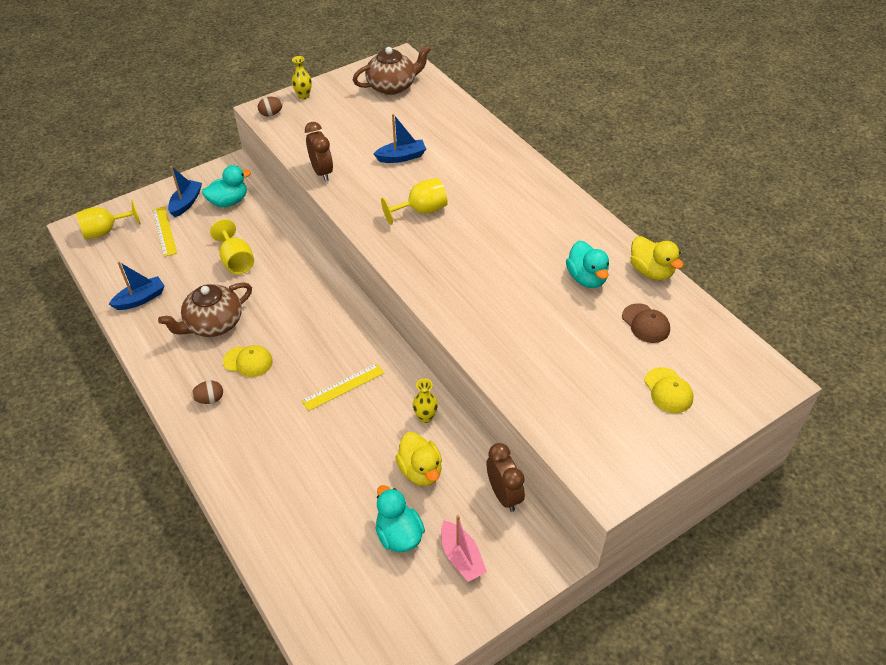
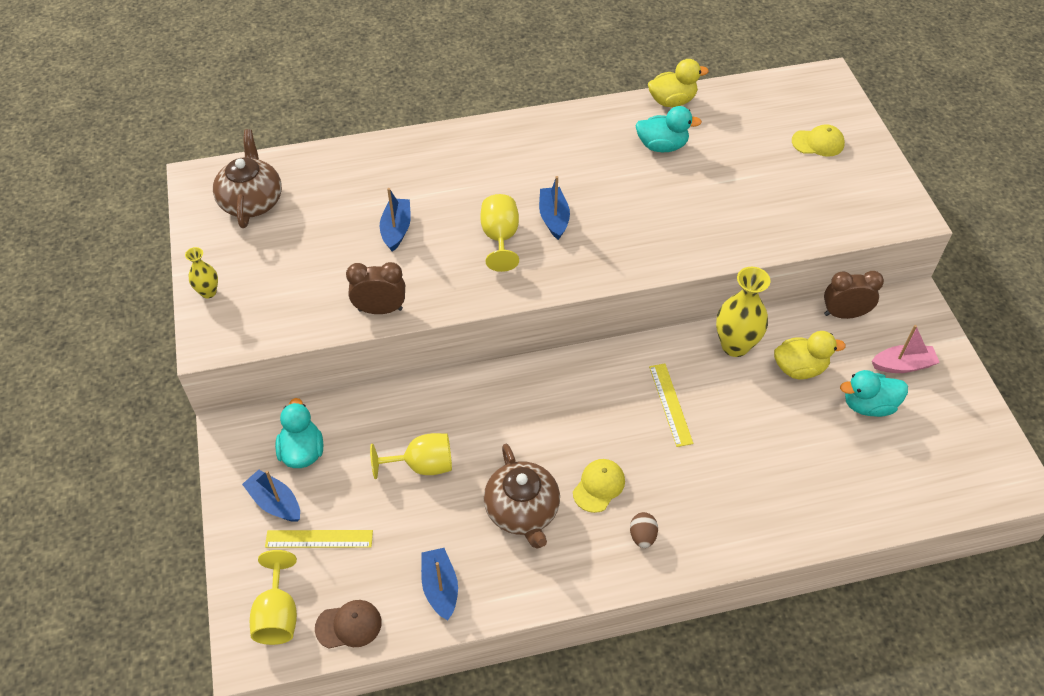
camera: 70 degrees left, 5 degrees up
(271, 114) = (225, 335): brown egg -> none
(425, 417) = (735, 345): yellow vase -> yellow vase, size x1.87
(459, 234) = (554, 218): none -> blue boat
(645, 323) = (735, 128): brown cap -> brown cap (349, 625)

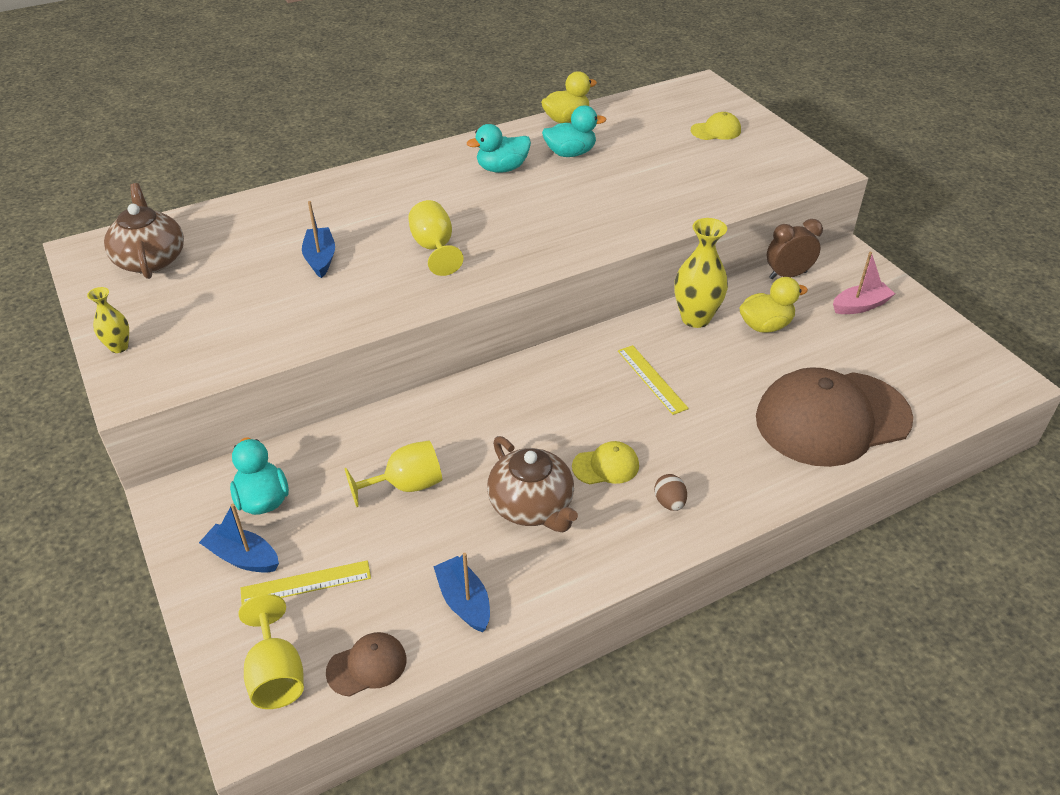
camera: 15 degrees left, 10 degrees down
(380, 309) = (323, 329): brown clock -> none
(554, 218) = (484, 224): blue boat -> none
(599, 486) = (606, 466): yellow cap -> yellow cap turned 60 degrees clockwise
(823, 484) = (832, 418): none -> brown cap
(868, 405) = (843, 344): turquoise duck -> turquoise duck (502, 169)

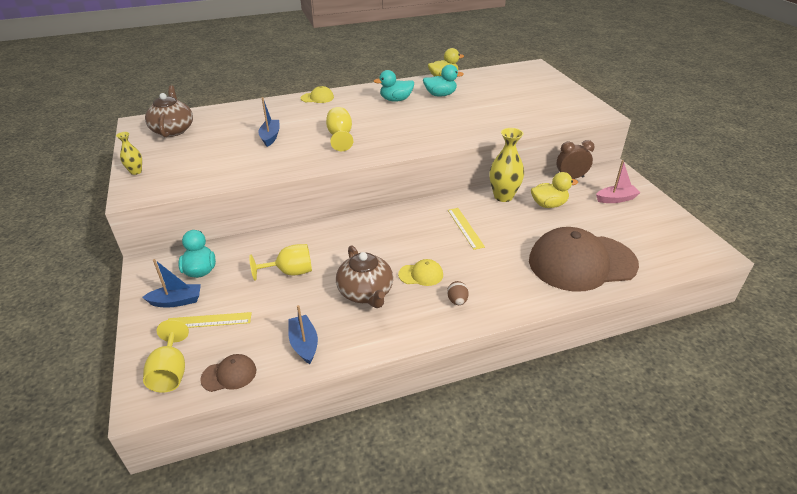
camera: 10 degrees right, 5 degrees down
(243, 557) = (176, 301): blue boat -> blue boat turned 135 degrees clockwise
(716, 131) = (536, 89): yellow cap -> yellow cap (317, 98)

